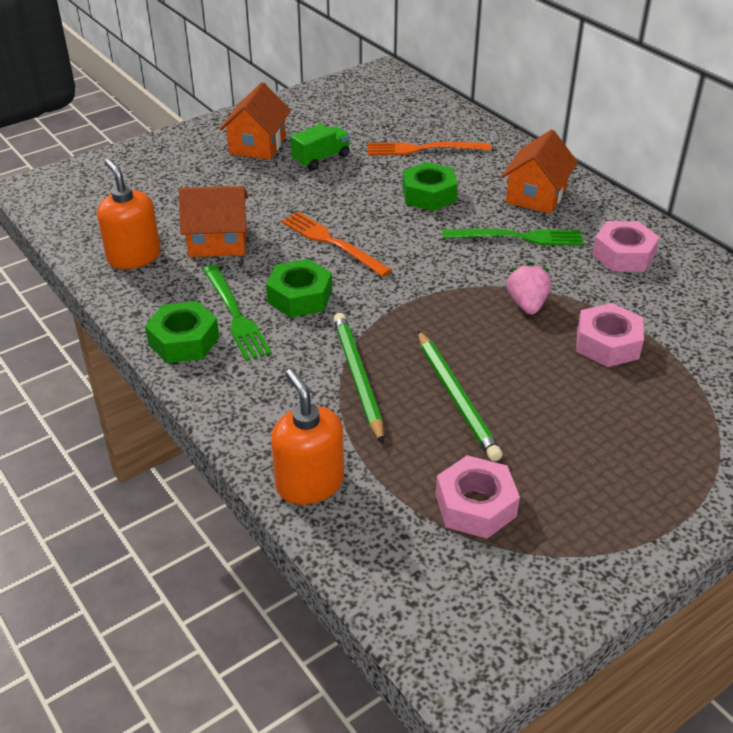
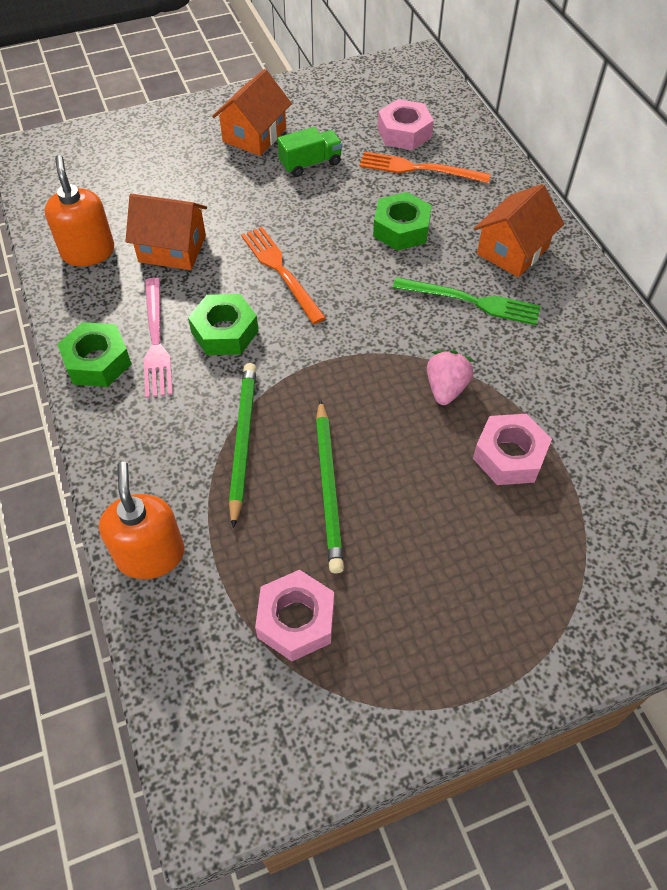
camera: 15 degrees right, 15 degrees up
(235, 315) = (156, 341): green fork -> pink fork
(623, 255) = (574, 346): pink nut -> pink nut (404, 133)

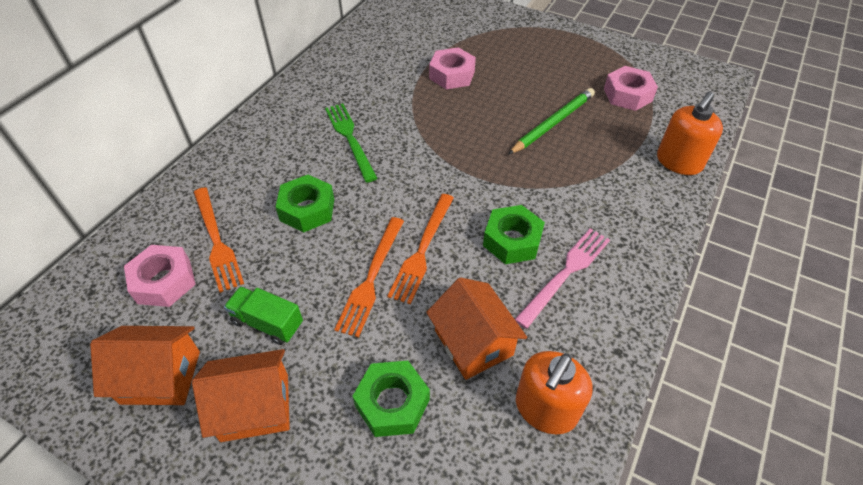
camera: 130 degrees left, 5 degrees down
(97, 362) = (622, 293): green nut -> green nut (392, 403)
(243, 442) = (574, 173): green pencil -> none
(288, 229) = (371, 278): none -> orange fork
(446, 388) = (434, 115): pink strawberry -> none
(512, 251) = (279, 143): orange house -> orange house (161, 377)

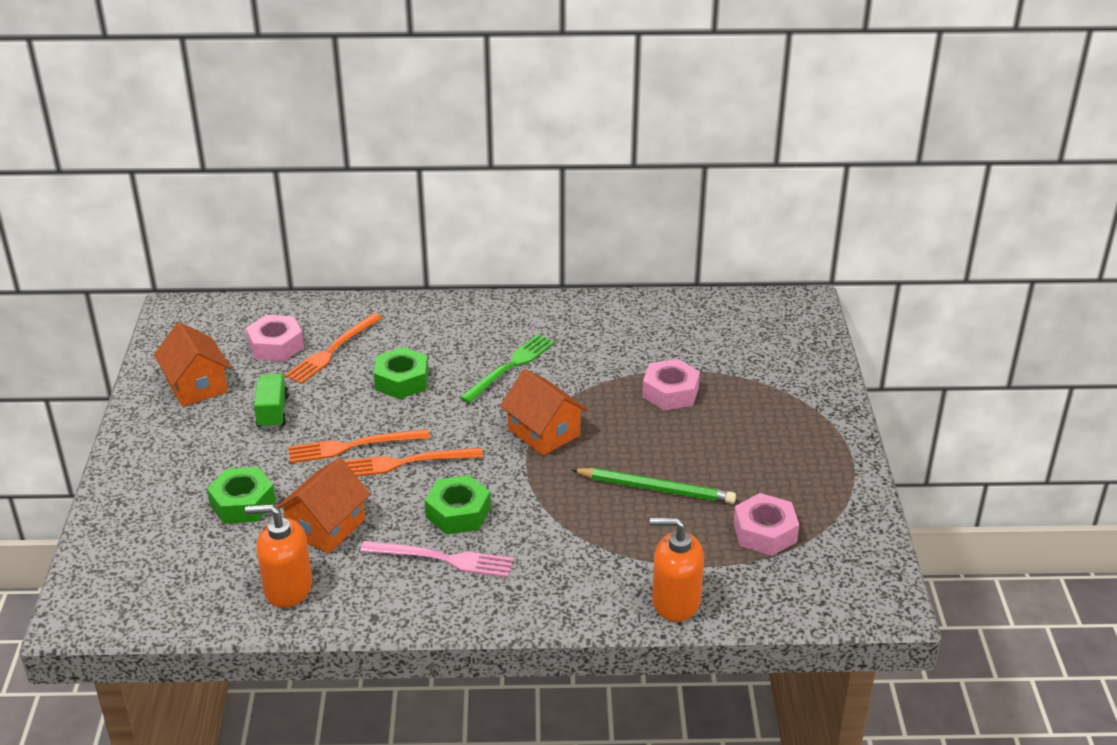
camera: 60 degrees right, 15 degrees down
(255, 407) = (199, 439): orange house -> orange house (544, 432)

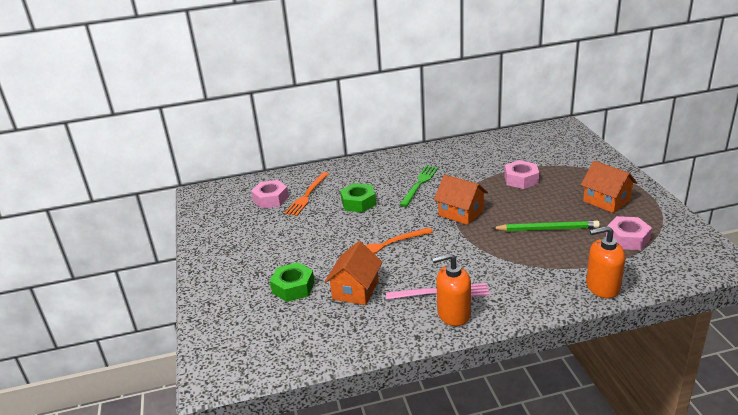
camera: 10 degrees left, 5 degrees down
(196, 385) = (230, 229): orange house -> orange house (606, 201)
(273, 412) = (287, 234): green truck -> none
(287, 588) = (349, 331): orange soap dispenser -> orange soap dispenser (453, 314)
(353, 446) = (348, 242): orange fork -> none
(458, 513) = (435, 265): green nut -> none

